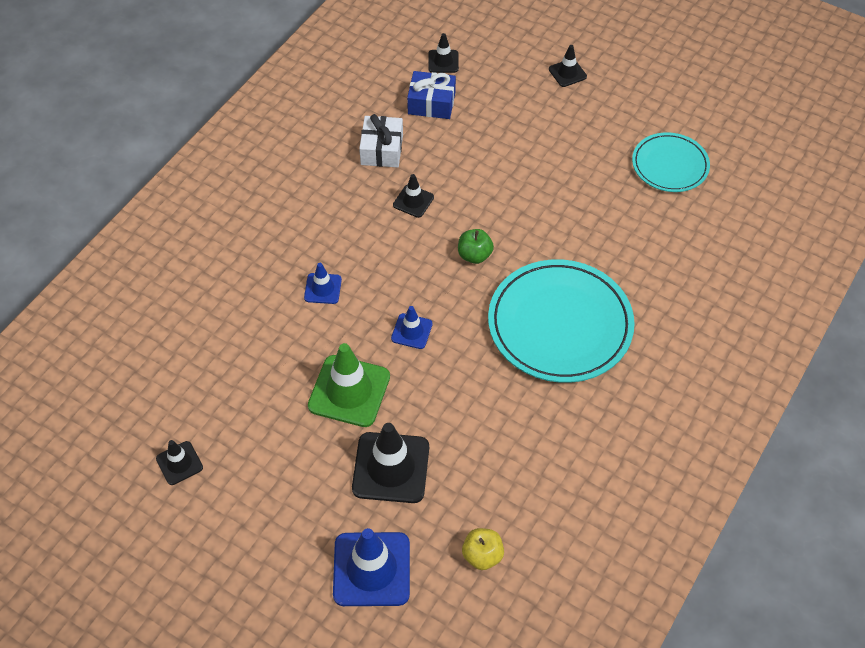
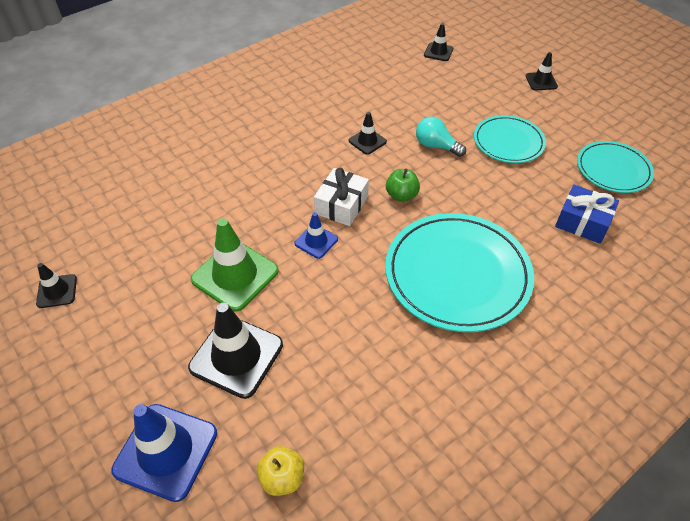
camera: 20 degrees right, 5 degrees down
(323, 288) = (257, 186): blue traffic cone -> none
(382, 149) = (359, 99): white gift -> white gift (341, 205)
(431, 103) = (415, 77): blue gift -> blue gift (582, 222)
(487, 186) = (436, 146): none -> turquoise light bulb
(558, 161) = (508, 142): none -> turquoise plate

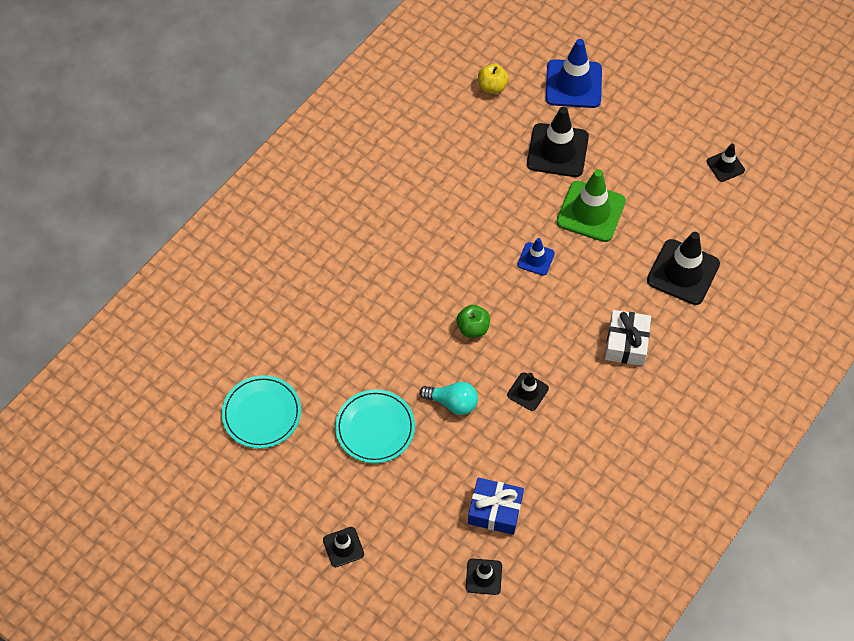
camera: 165 degrees right, 10 degrees up
(177, 200) = (683, 272): none -> black traffic cone
(341, 205) = (526, 303): white gift -> white gift (626, 343)
(457, 274) = (404, 255): turquoise plate -> none
(582, 222) = (295, 337): blue gift -> blue gift (495, 510)

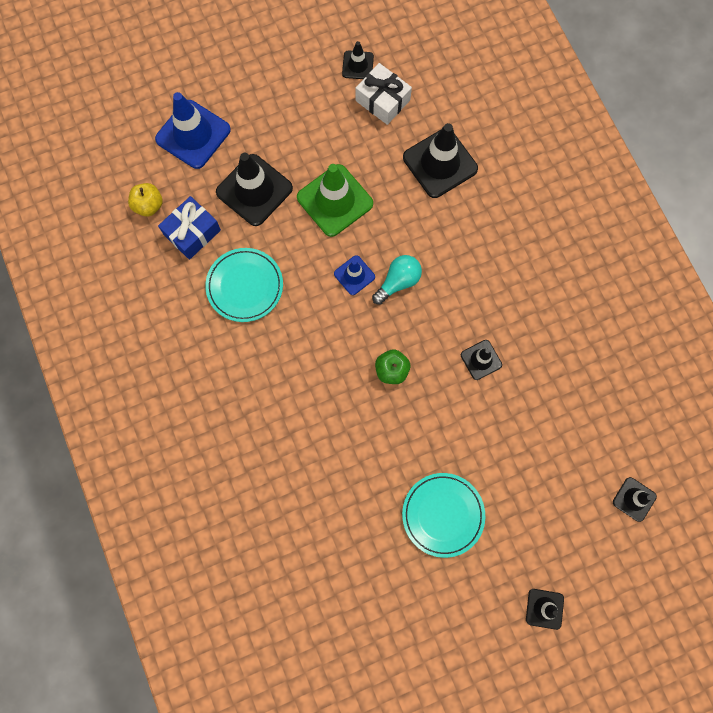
camera: 60 degrees left, 15 degrees up
(262, 413) = (370, 613): turquoise plate -> turquoise plate (245, 286)
(452, 403) = (456, 431): turquoise light bulb -> turquoise light bulb (398, 282)
(495, 510) = (578, 454): blue gift -> blue gift (192, 232)
(626, 343) = (480, 250): white gift -> white gift (382, 100)

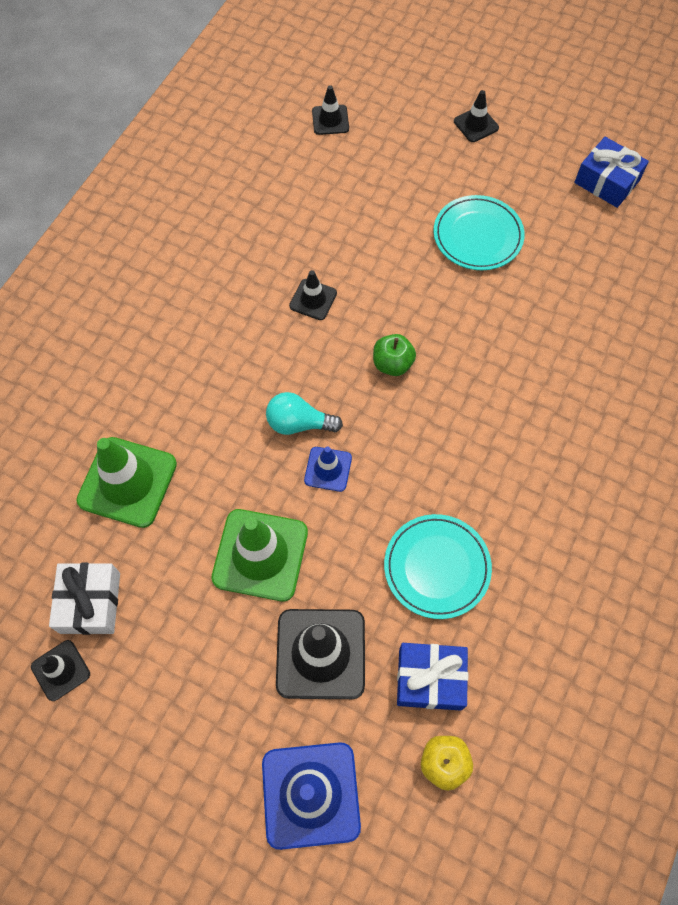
camera: 130 degrees left, 10 degrees down
(412, 659) = (606, 181): none -> blue gift
(440, 163) = (127, 482): black traffic cone -> green traffic cone

